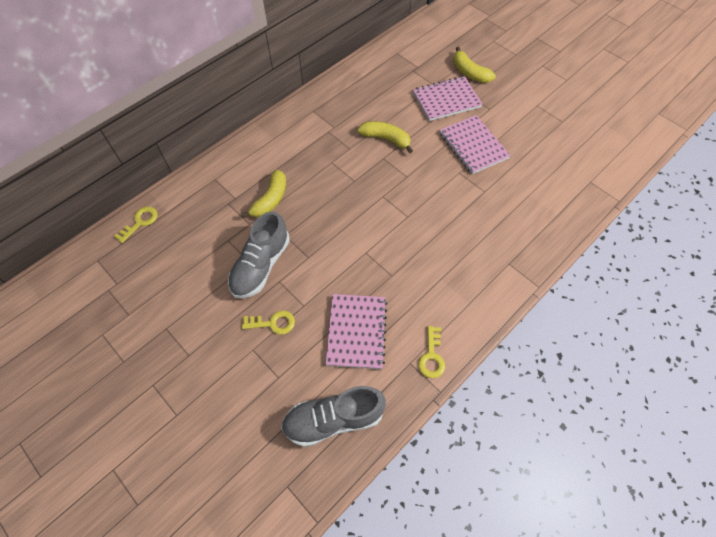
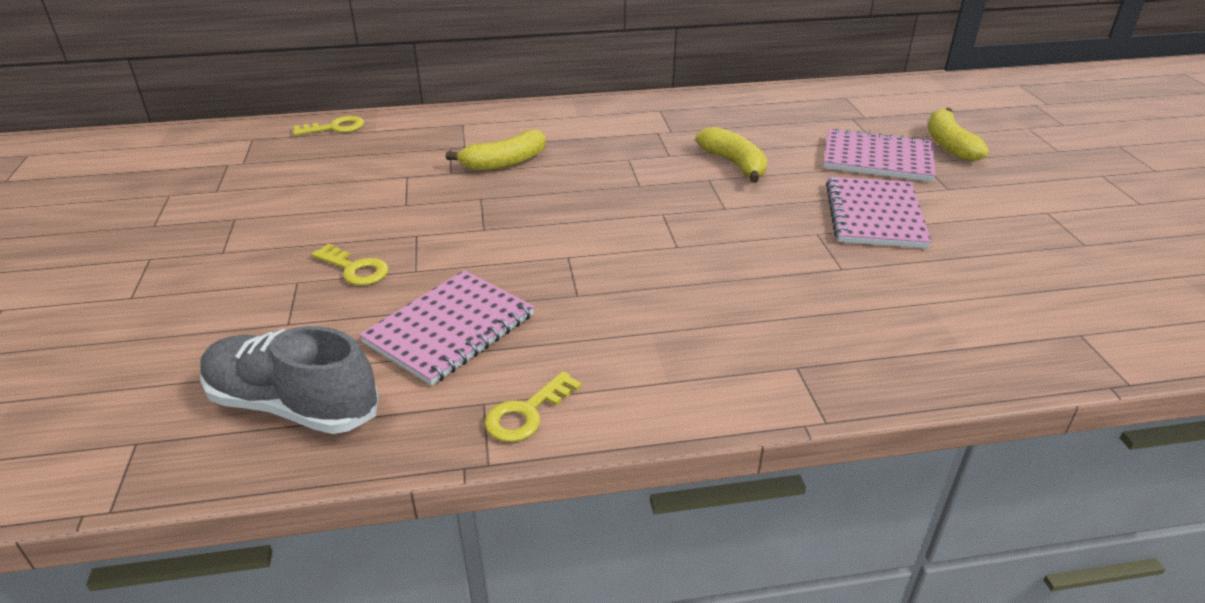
camera: 35 degrees right, 25 degrees down
(261, 266) = (414, 212): grey shoe -> none

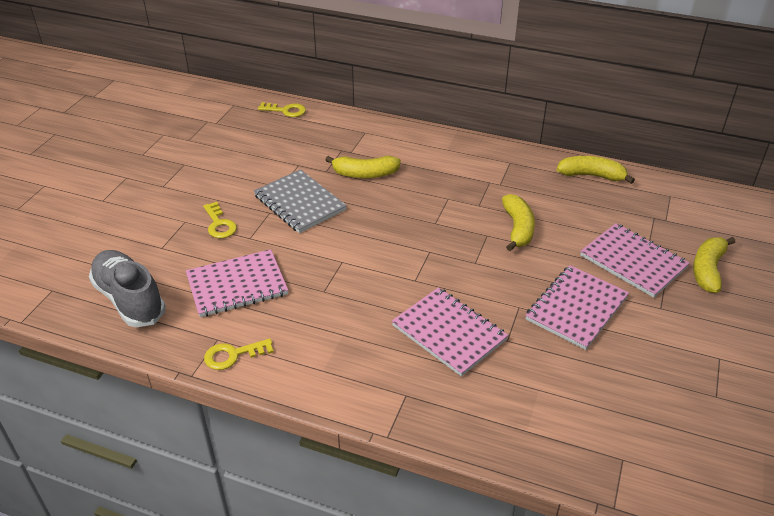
camera: 30 degrees right, 5 degrees up
(449, 213) = (299, 203): none -> grey notebook
(755, 100) = (591, 176): none -> yellow banana
(773, 284) = (449, 333): none -> pink notebook

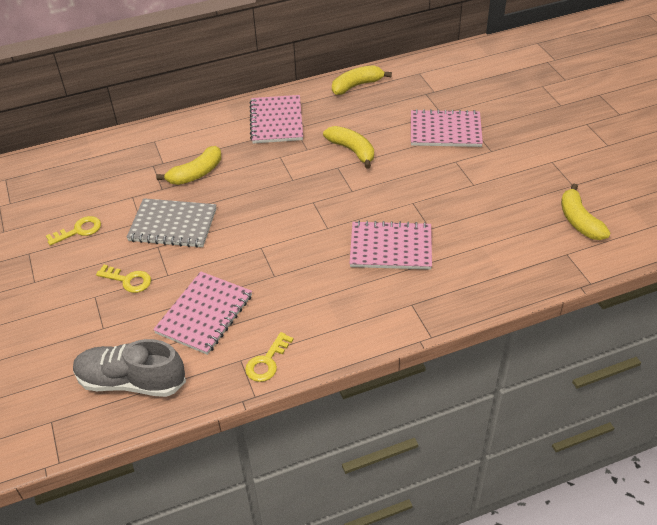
camera: 40 degrees left, 5 degrees up
(286, 111) = (62, 159): yellow key -> yellow key (79, 230)
(576, 308) = (446, 181): pink notebook -> pink notebook (276, 121)
(708, 270) = (491, 110): yellow banana -> yellow banana (579, 221)

